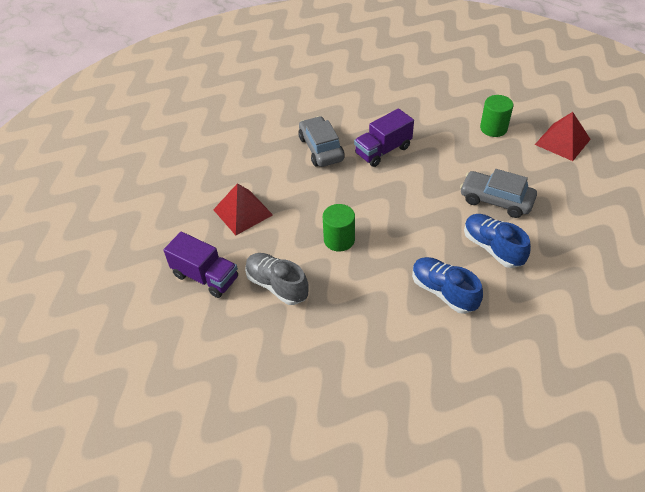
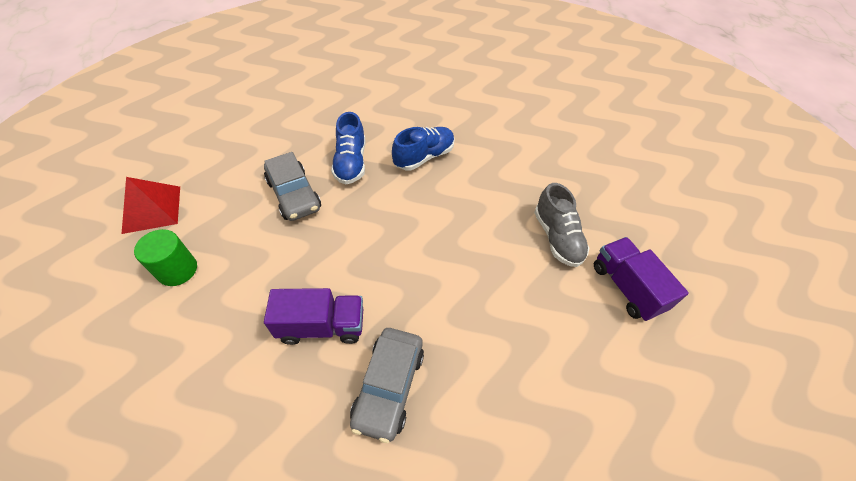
camera: 150 degrees left, 5 degrees up
(243, 212) = (551, 346): red pyramid -> none
(339, 240) = (468, 246): green cylinder -> none
(443, 292) = (424, 157): blue shoe -> blue shoe turned 120 degrees counterclockwise

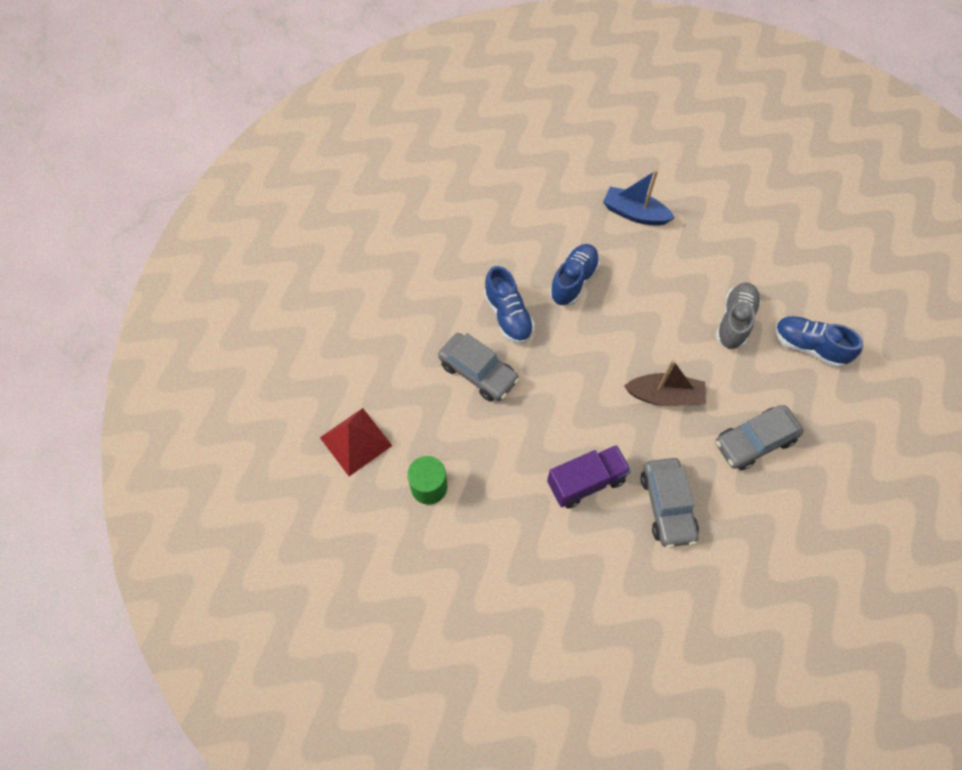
camera: 20 degrees left, 10 degrees up
(450, 277) = (664, 396): none -> brown boat
(507, 127) = (634, 213): none -> blue boat
(522, 358) = (754, 441): none -> grey car
(557, 237) = (734, 321): grey shoe -> grey shoe turned 120 degrees counterclockwise
(626, 287) = (808, 347): purple truck -> blue shoe

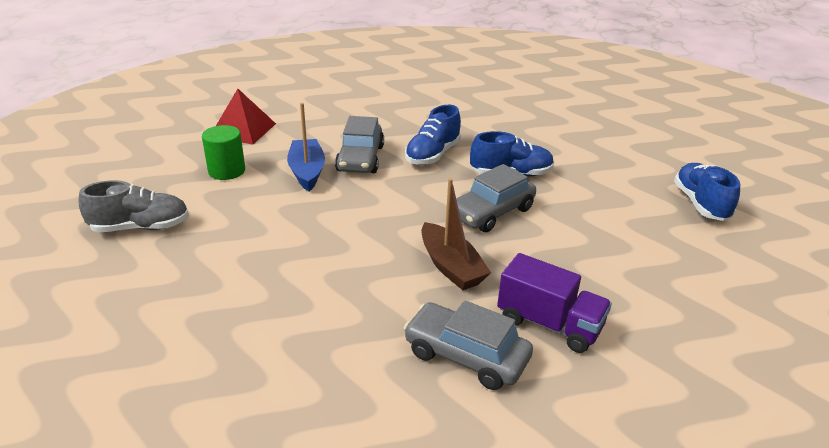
camera: 55 degrees right, 30 degrees down
(586, 482) = (301, 249): purple truck -> purple truck (549, 324)
(634, 213) = (631, 182): blue boat -> blue boat (307, 172)
(667, 506) = (317, 312): grey car -> grey car (491, 212)
(734, 321) = (603, 286): grey shoe -> grey shoe (141, 227)
(808, 347) = (653, 360): blue shoe -> blue shoe (700, 204)

